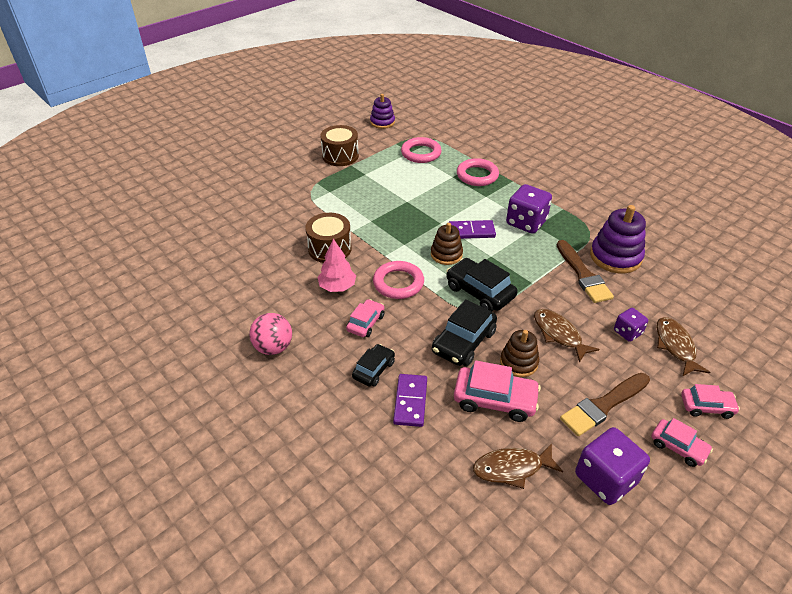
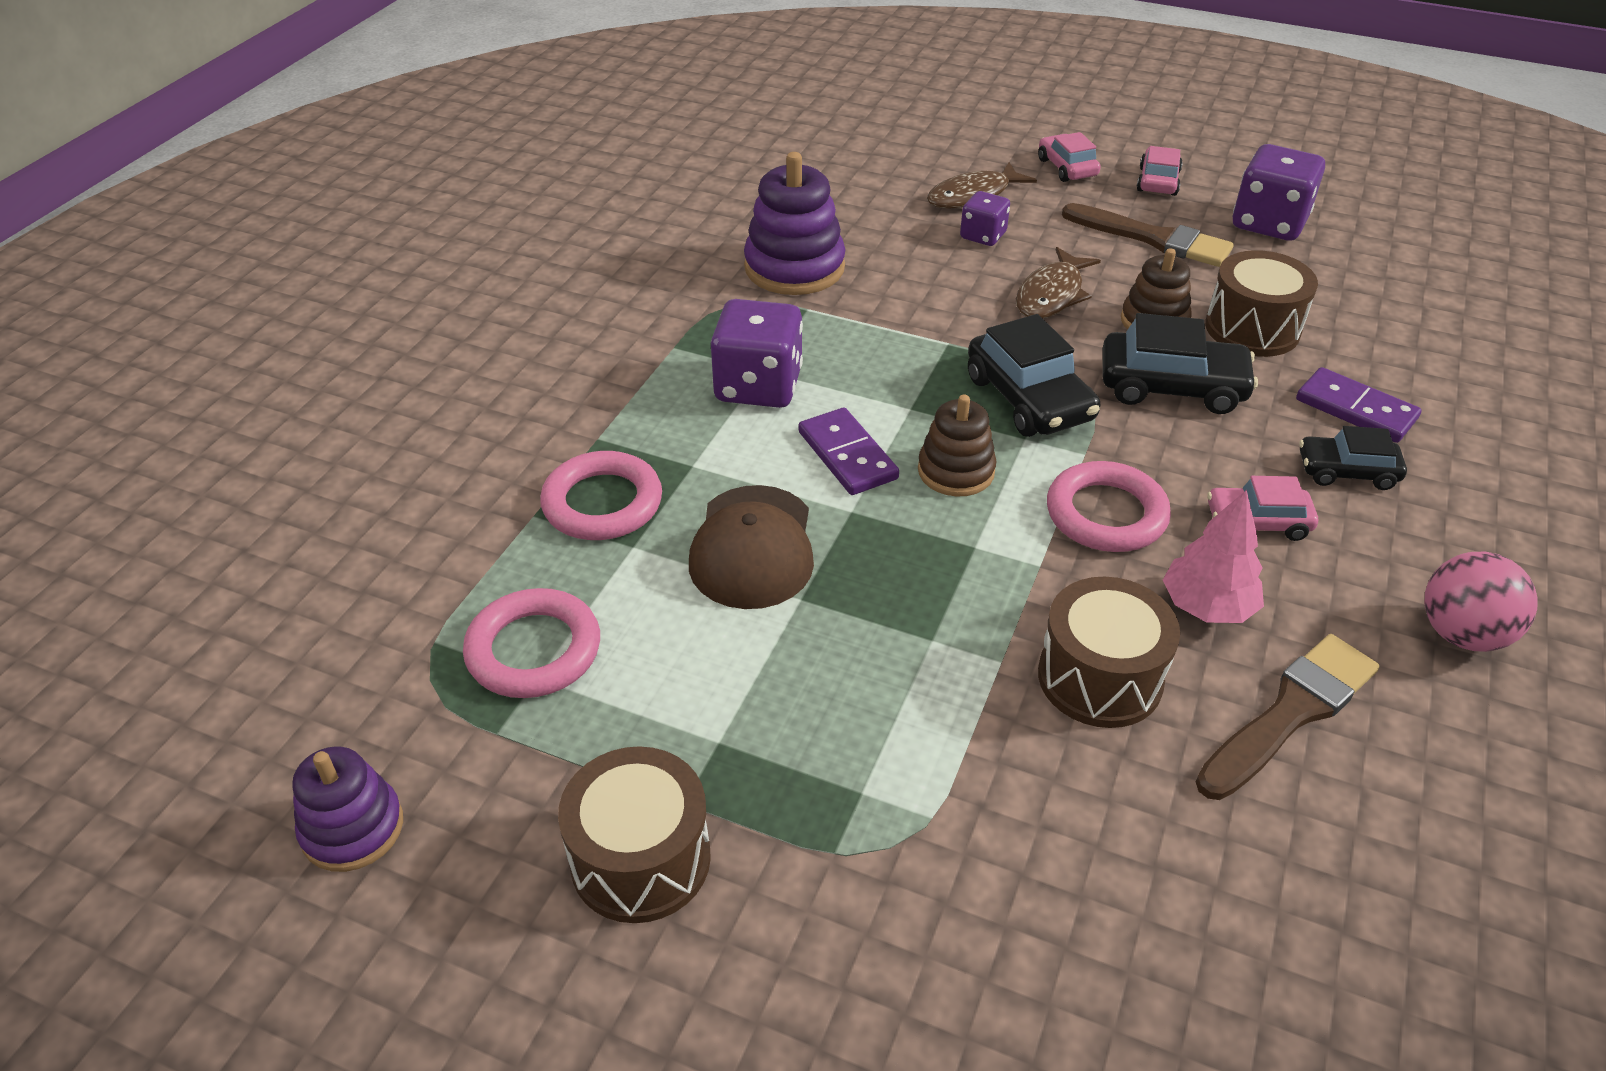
camera: 115 degrees left, 0 degrees up
(410, 401) = (1356, 409): purple domino -> purple domino turned 60 degrees clockwise
(436, 198) = (753, 547): none -> brown cap
(479, 292) = (1029, 398): black car -> black car turned 45 degrees counterclockwise
(495, 400) = (1252, 329): pink car -> brown drum
(512, 468) = (1344, 291): brown fish -> none
(583, 275) = (875, 293): brown brush -> brown brush (1290, 713)

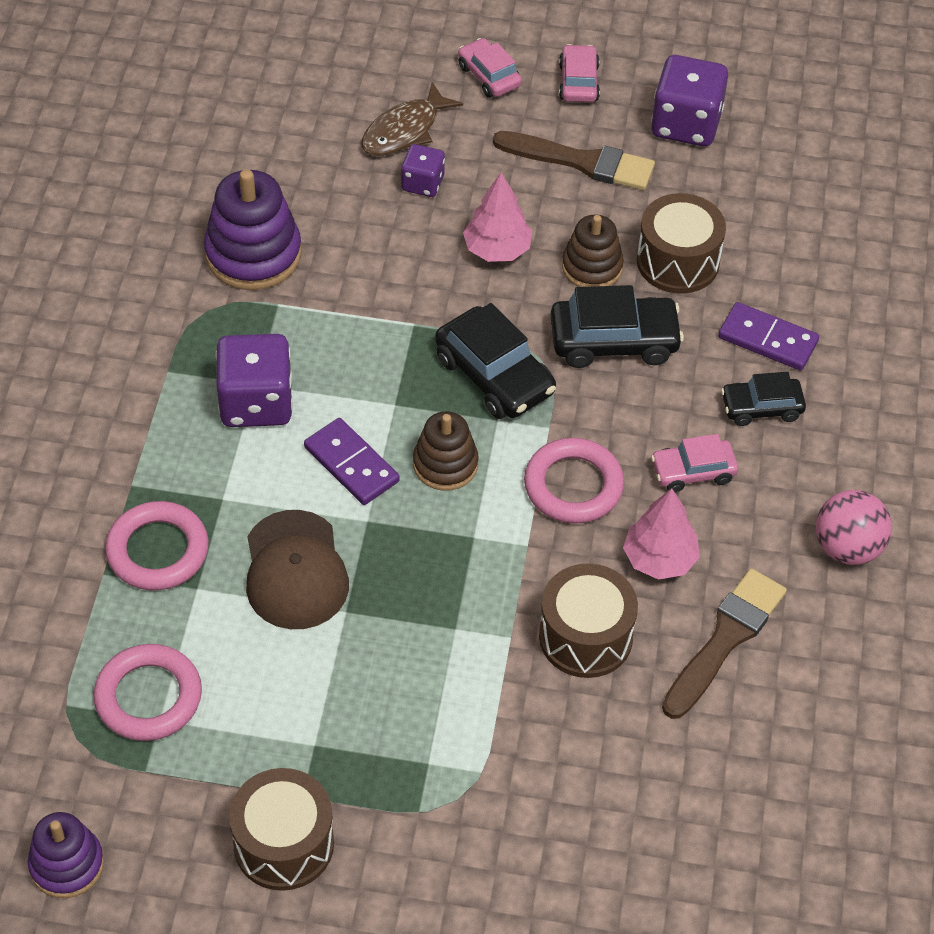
camera: 15 degrees left, 10 degrees up
(1051, 295) = (497, 249): brown fish -> pink tree

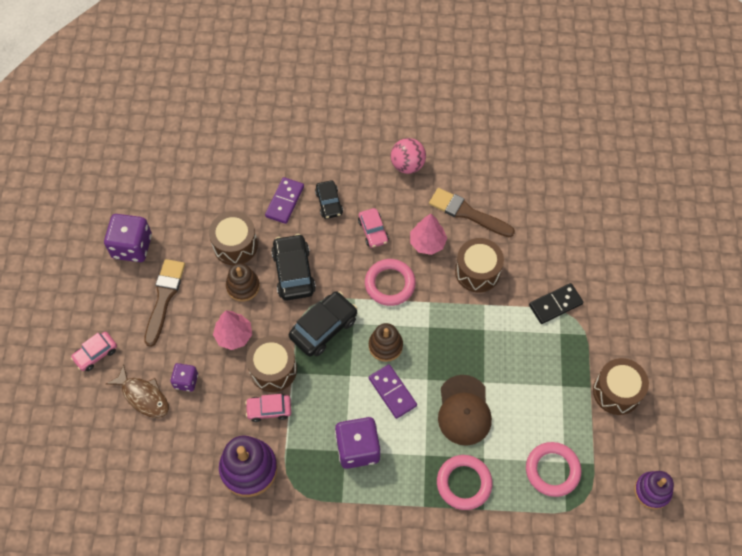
camera: 95 degrees left, 10 degrees up
(295, 571) = (464, 410): brown cap -> brown cap turned 105 degrees clockwise
(351, 464) = (392, 392): purple domino -> purple domino turned 75 degrees counterclockwise
(424, 298) = (273, 369): none -> brown drum
(495, 767) = (555, 304): none -> black domino
(578, 82) = (100, 304): pink car -> pink car (269, 409)

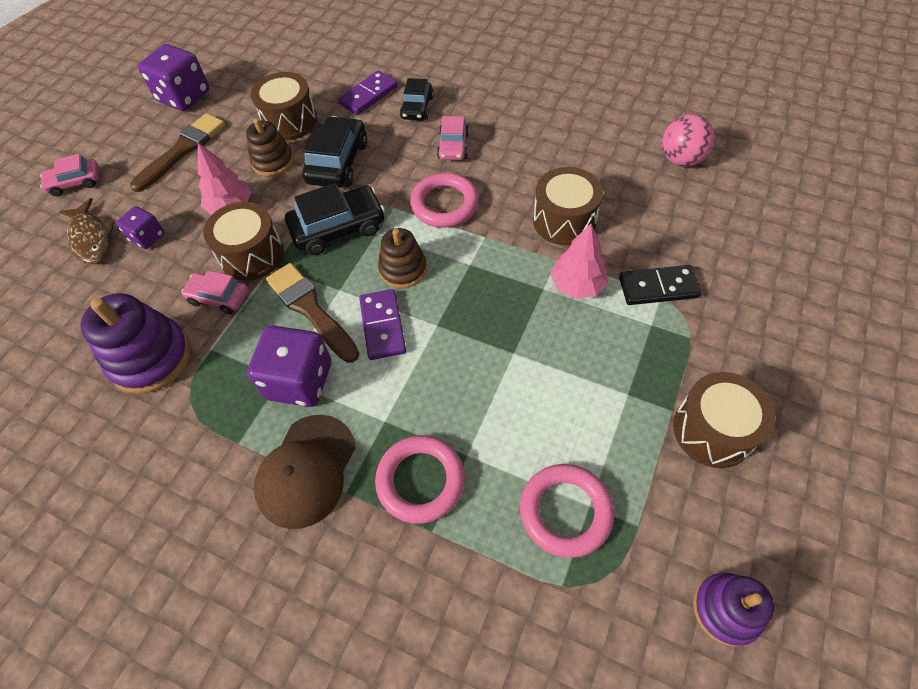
camera: 25 degrees right, 5 degrees down
(407, 165) = (527, 94): pink ball -> pink ball (681, 159)
(427, 243) = (513, 174): pink tree -> pink tree (577, 285)
(464, 410) = (468, 380): brown cap -> brown cap (306, 471)
(467, 213) = (579, 156): brown brush -> brown brush (310, 309)

